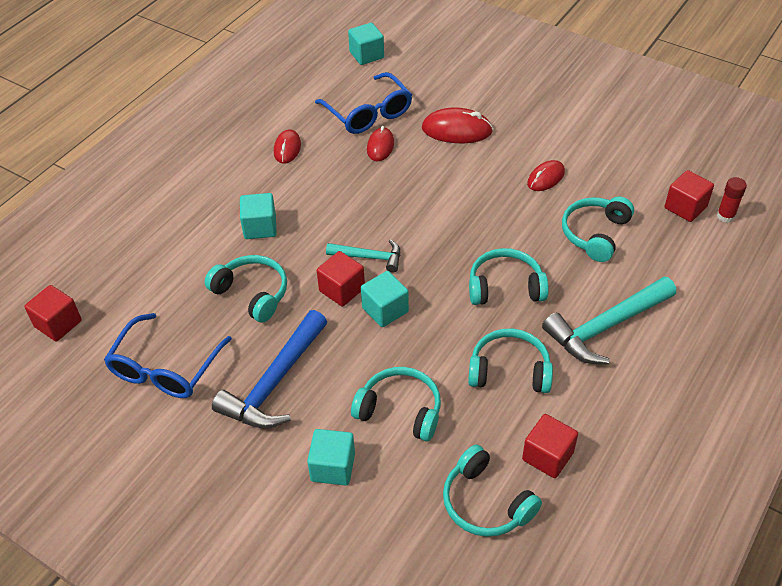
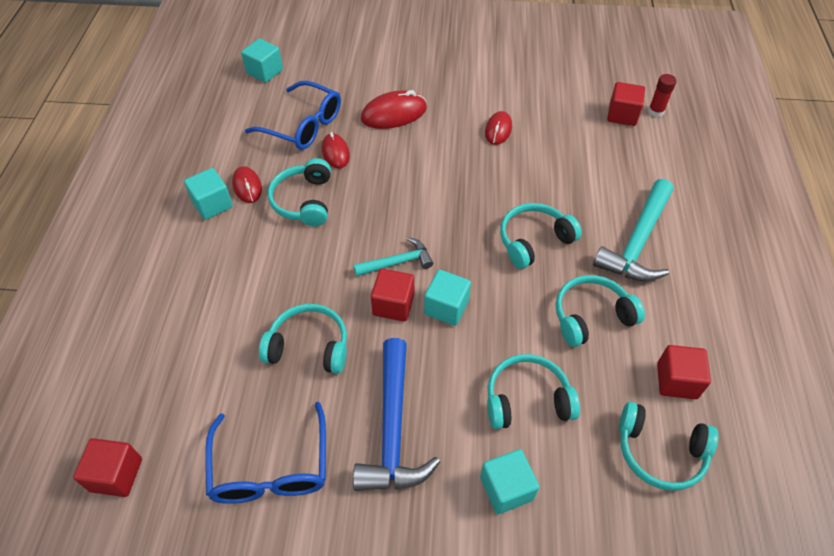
camera: 30 degrees left, 5 degrees up
(260, 227) = (272, 275): turquoise cube -> turquoise cube (212, 204)
(595, 234) = (571, 164): turquoise headphones -> turquoise headphones (304, 201)

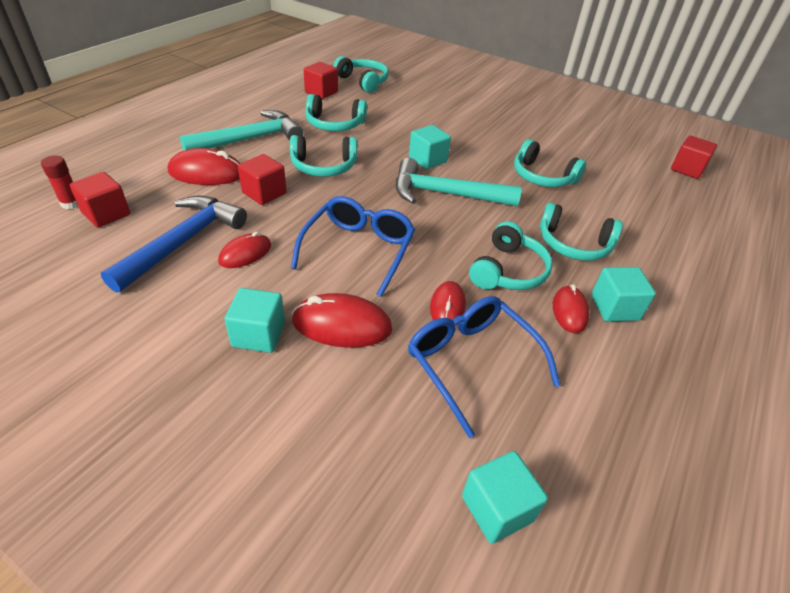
camera: 155 degrees left, 10 degrees down
(271, 466) = (584, 142): blue glasses -> blue glasses (358, 250)
(393, 305) = (466, 174): red cube -> red cube (264, 193)
(393, 429) = (502, 130): blue hammer -> blue hammer (183, 242)
(397, 262) = (445, 194): turquoise hammer -> turquoise hammer, size x1.75
(506, 488) = (453, 98): turquoise cube -> turquoise cube (259, 334)
(527, 399) = (413, 114): turquoise headphones -> turquoise headphones (573, 244)
(614, 181) = (207, 173): none -> red mouse

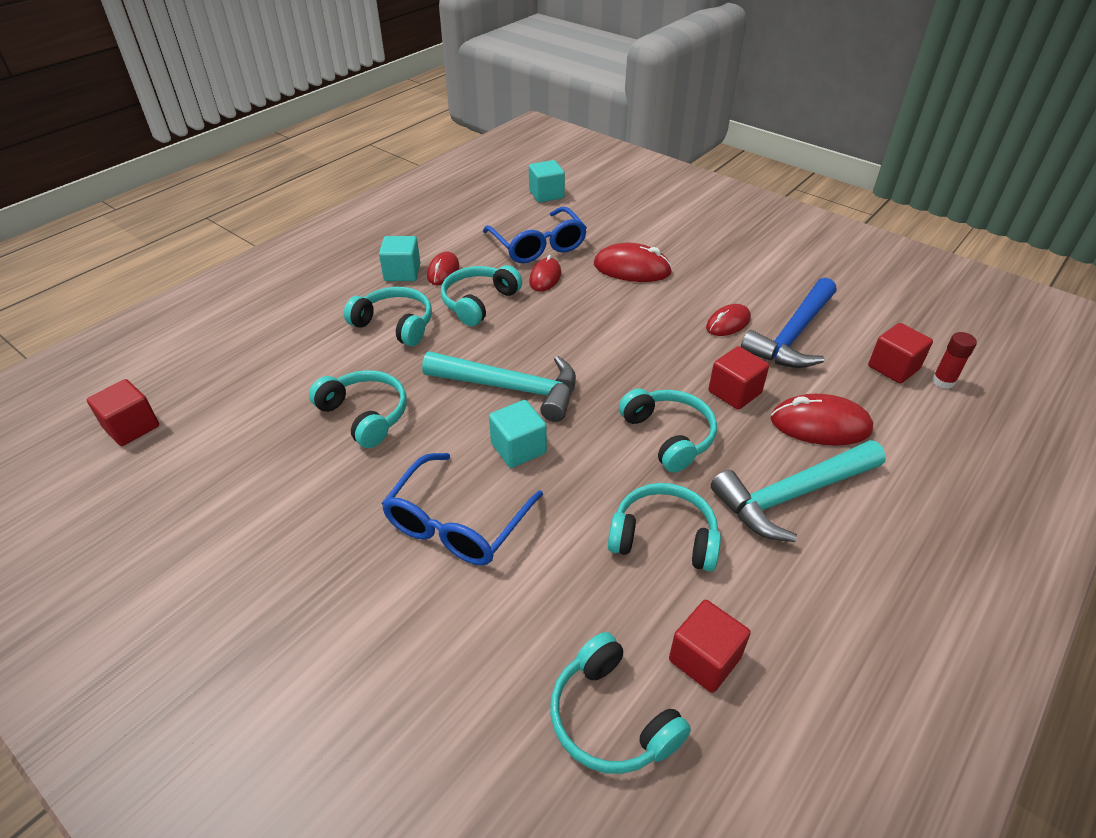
camera: 170 degrees left, 0 degrees up
(259, 334) = (694, 265): turquoise cube -> none
(324, 166) = (669, 436): turquoise headphones -> turquoise headphones turned 60 degrees clockwise
(358, 250) = (620, 323): blue glasses -> blue glasses (458, 522)

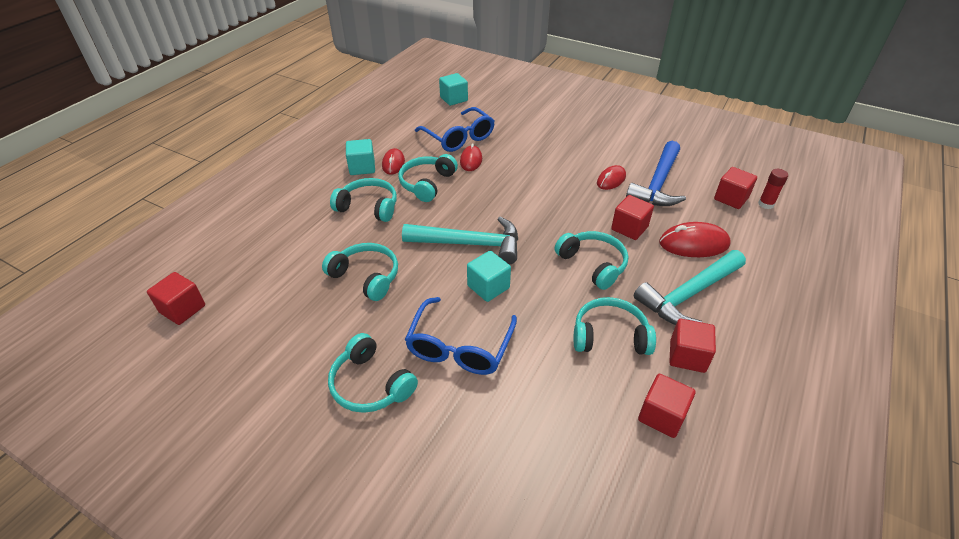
camera: 10 degrees left, 0 degrees up
(611, 718) = (610, 467): turquoise headphones -> turquoise headphones (370, 384)
(632, 268) = (532, 148): red mouse -> none
(765, 581) = (687, 356): none -> red cube

